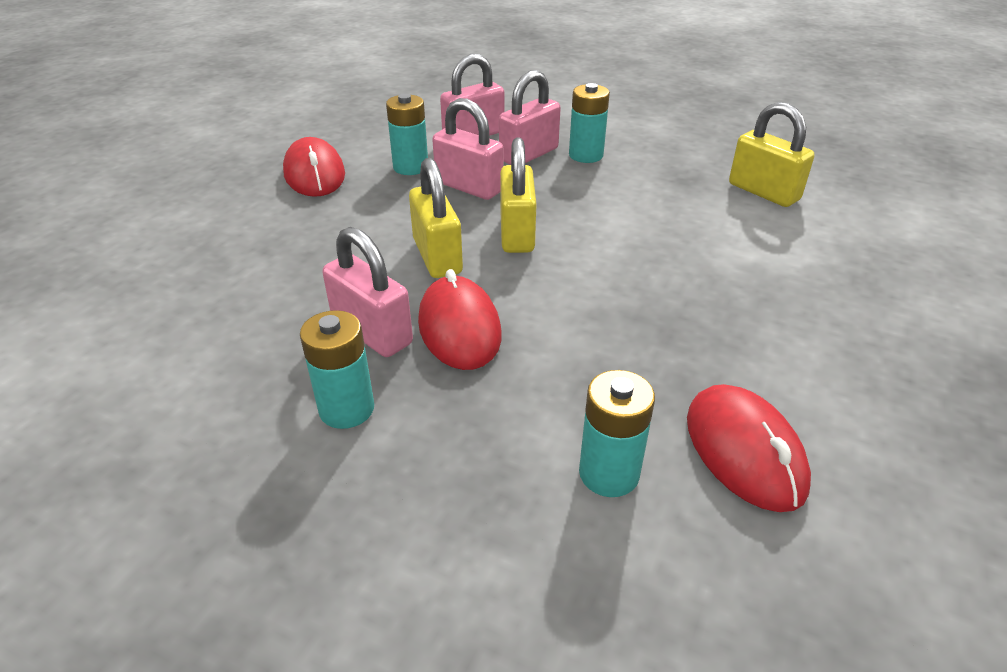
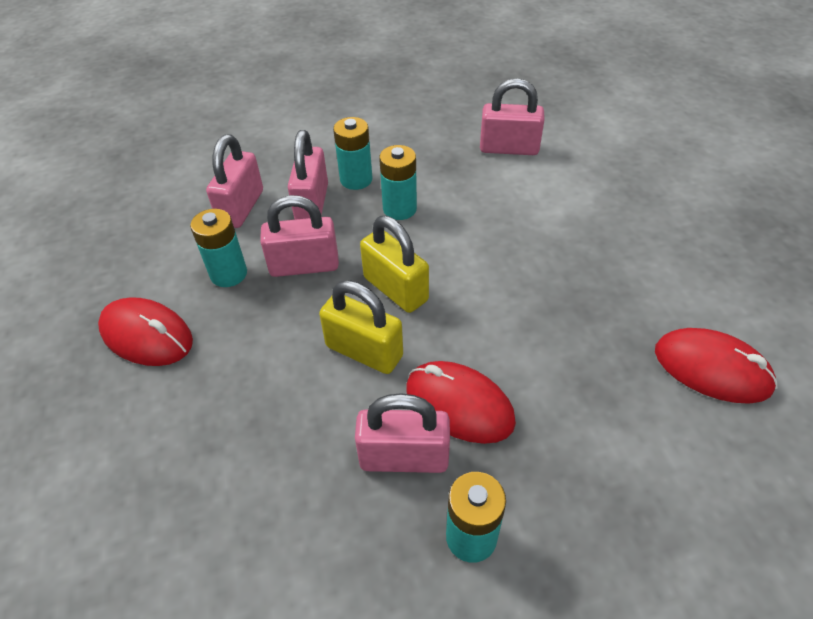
camera: 40 degrees left, 10 degrees up
(609, 473) = (671, 444): turquoise battery -> turquoise battery (399, 209)
(763, 192) = (509, 148): yellow padlock -> pink padlock

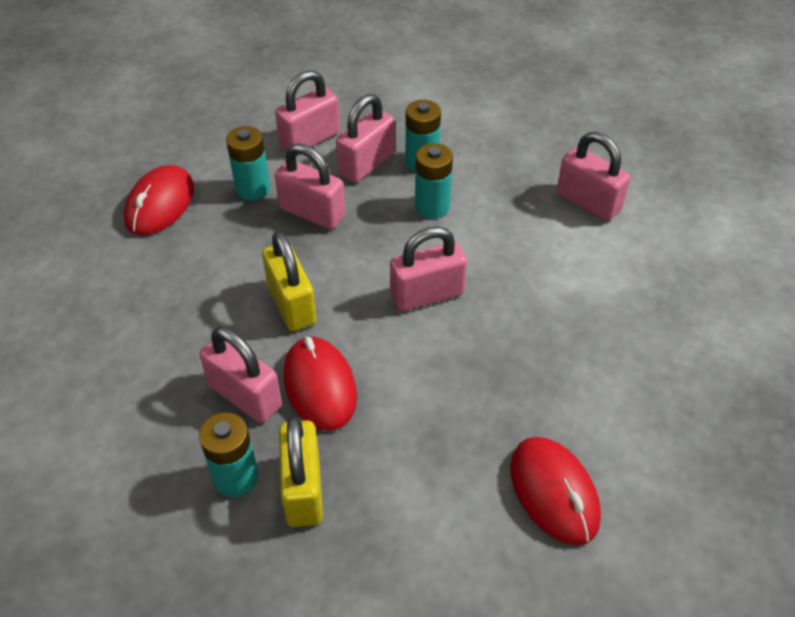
camera: 35 degrees right, 0 degrees up
(147, 335) = (160, 204): red mouse -> red mouse turned 45 degrees clockwise
(395, 289) = (362, 271): yellow padlock -> yellow padlock (303, 489)
(466, 278) = (427, 295): none -> pink padlock

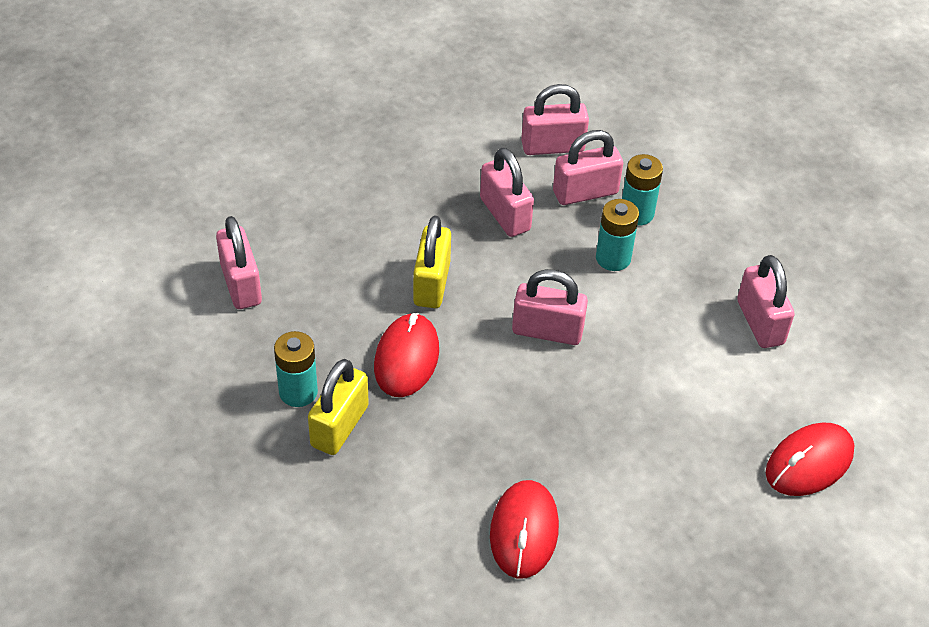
camera: 30 degrees right, 0 degrees up
(160, 204) = (386, 148): red mouse -> red mouse (809, 463)
(245, 396) = (345, 336): pink padlock -> pink padlock (241, 284)
(253, 189) = (471, 169): turquoise battery -> none

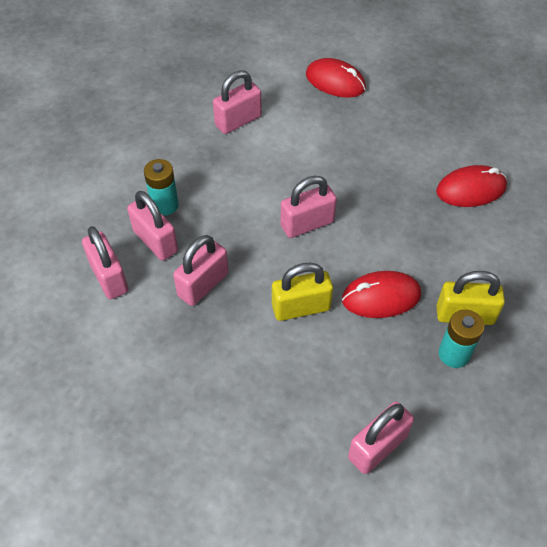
camera: 110 degrees left, 5 degrees up
(547, 331) = (307, 224): pink padlock -> pink padlock turned 75 degrees clockwise
(613, 258) = (218, 207): turquoise battery -> none

